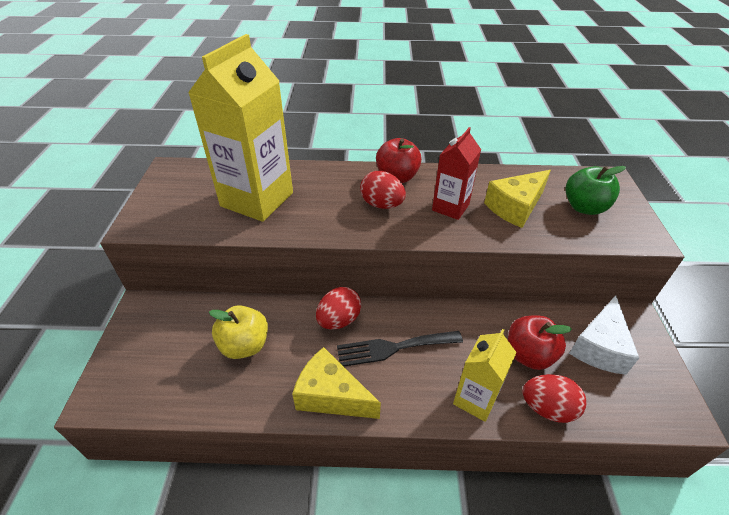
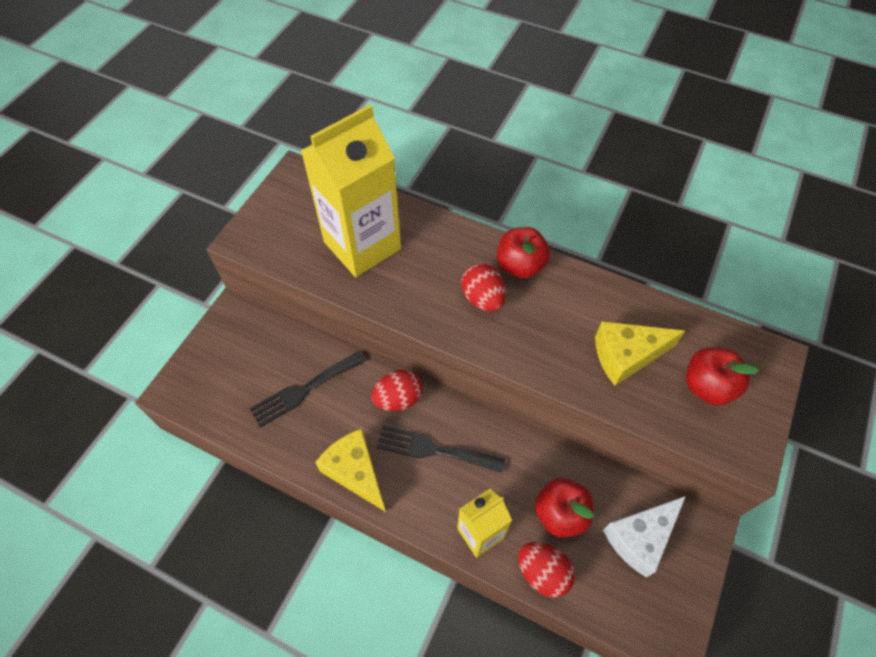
camera: 25 degrees right, 15 degrees up
(244, 345) = (304, 390): yellow apple -> black fork
(450, 207) = (553, 329): red carton -> none
(584, 207) = (707, 386): green apple -> red apple

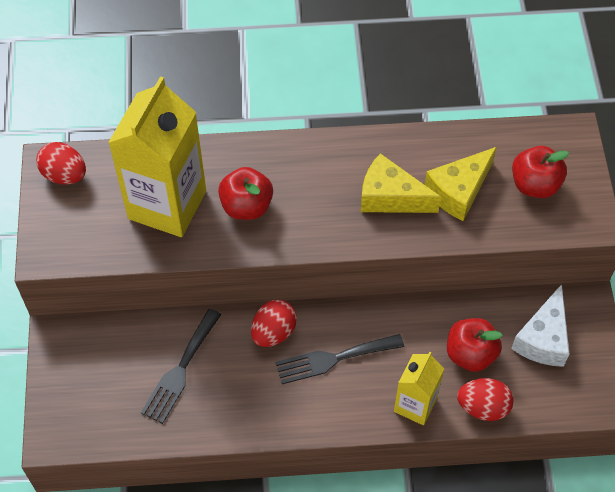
camera: 30 degrees left, 0 degrees up
(355, 472) = (277, 414): yellow cheese -> yellow cheese (390, 197)
(483, 298) = (309, 200): red egg -> red egg (64, 175)
(520, 266) = (324, 155): red apple -> red apple (246, 206)

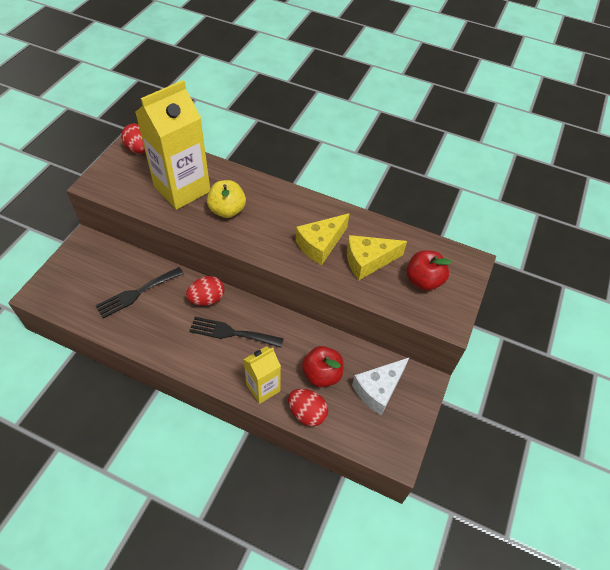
camera: 25 degrees right, 5 degrees down
(246, 206) = (227, 210): red apple -> yellow apple
(390, 197) = (320, 245): yellow cheese -> yellow cheese turned 90 degrees counterclockwise

